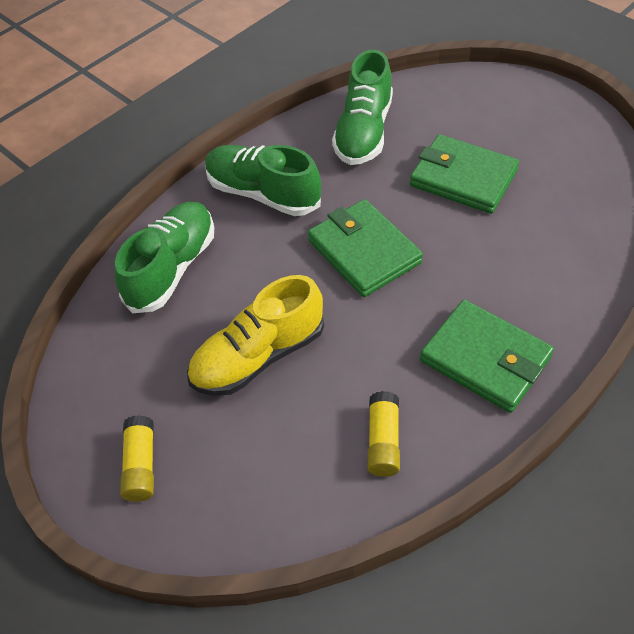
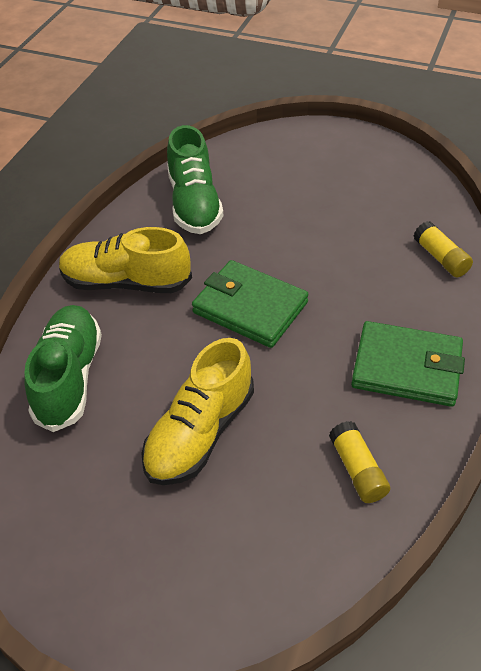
camera: 25 degrees left, 5 degrees down
(141, 465) = (134, 579): yellow glue stick -> yellow glue stick (440, 258)
(263, 194) = (126, 283): green shoe -> yellow shoe
(463, 178) = (304, 220): green wallet -> none

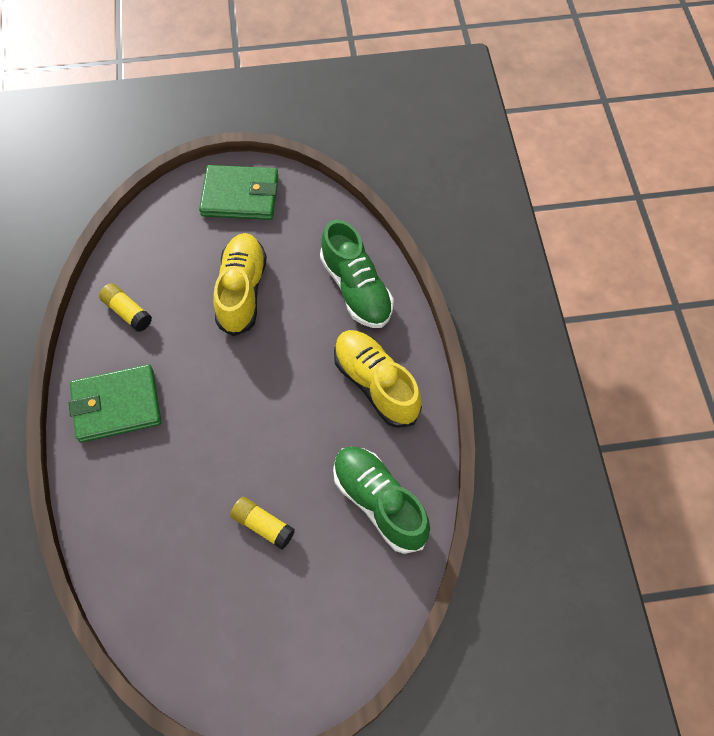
camera: 150 degrees right, 15 degrees up
(126, 283) = (376, 384): yellow shoe -> yellow shoe turned 105 degrees counterclockwise
(250, 308) = (261, 406): green wallet -> green wallet (240, 196)
(440, 258) = (118, 540): yellow glue stick -> yellow glue stick (263, 525)

